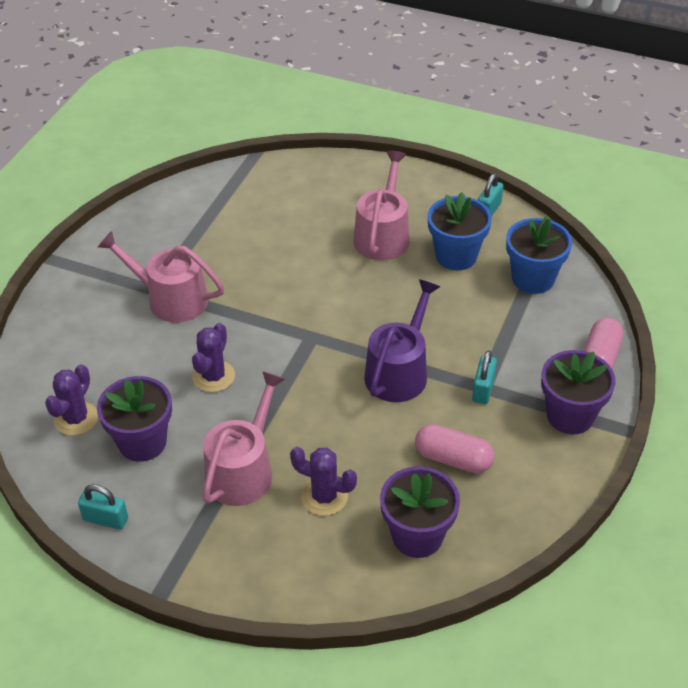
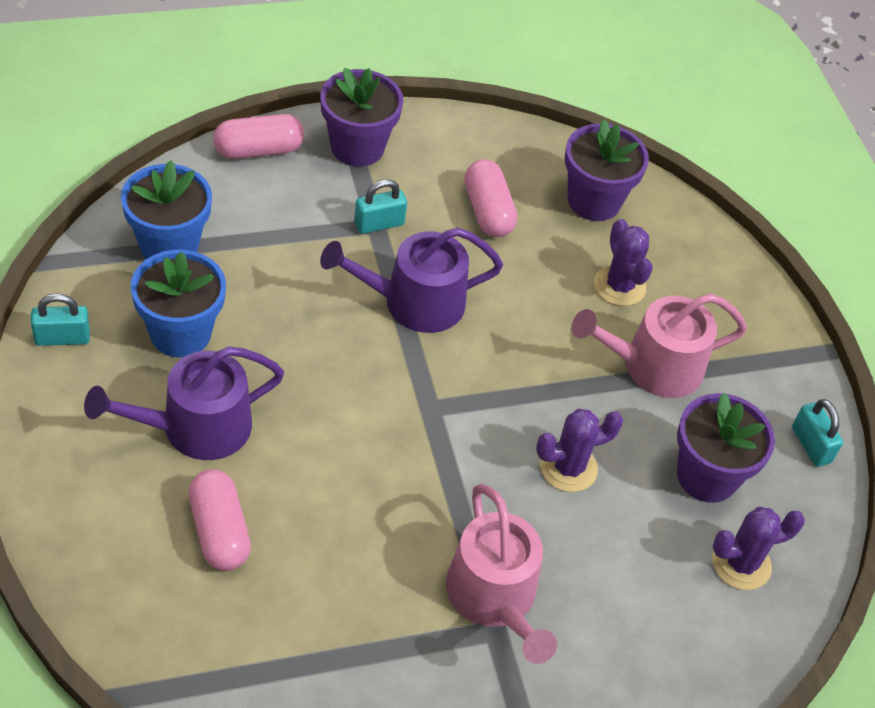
camera: 135 degrees left, 5 degrees up
(309, 218) = (219, 531): none -> pink capsule
(383, 235) = (195, 427): pink watering can -> purple watering can

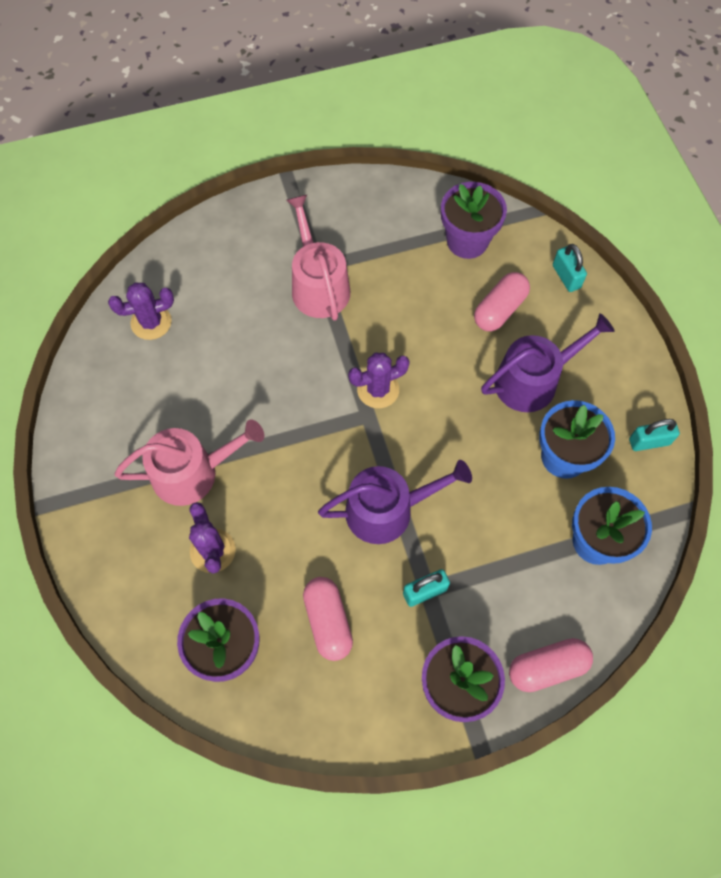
camera: 175 degrees left, 15 degrees up
(219, 531) = (499, 310): pink capsule -> pink capsule turned 60 degrees clockwise
(568, 468) = (266, 379): purple cactus -> purple cactus (378, 389)
(707, 476) = (164, 383): purple flower pot -> purple flower pot (467, 241)
(811, 445) = (79, 417): turquoise padlock -> turquoise padlock (566, 277)

